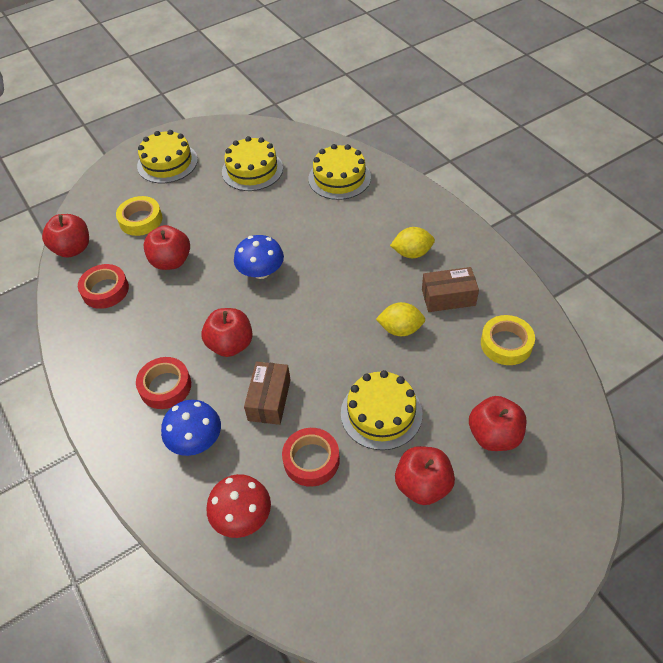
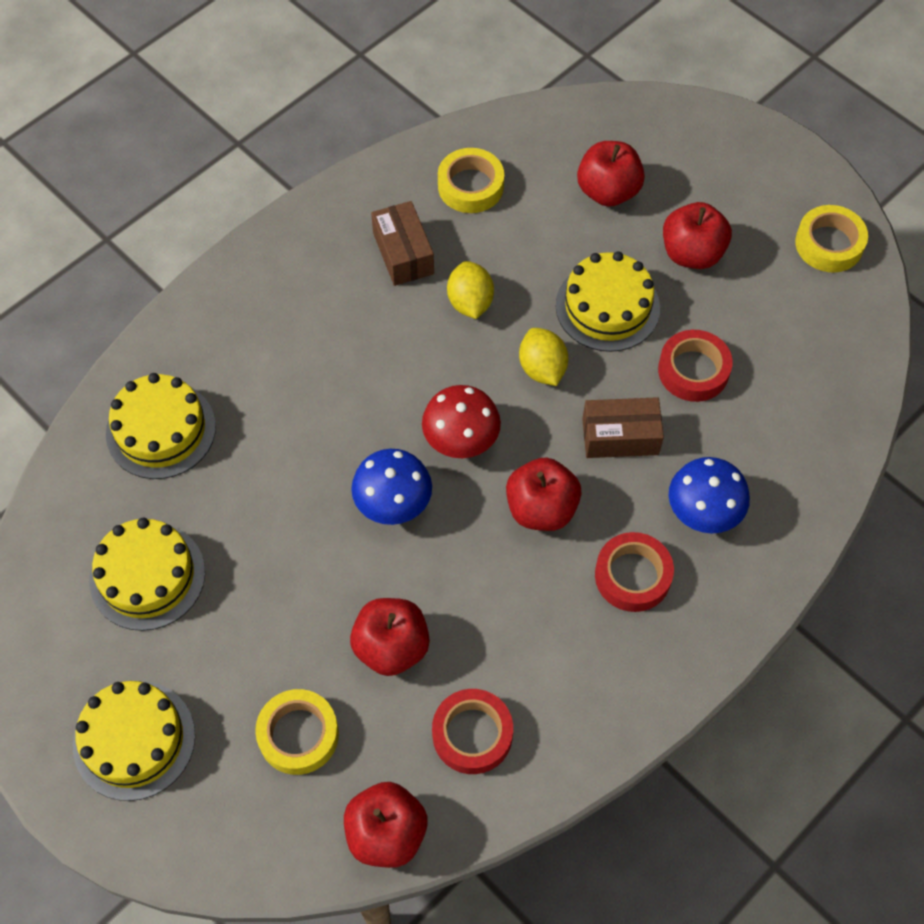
camera: 105 degrees left, 10 degrees up
(242, 516) = (787, 428): red mushroom -> red mushroom (461, 438)
(412, 253) = (324, 305): yellow lemon -> yellow lemon (542, 368)
(417, 607) = (829, 244): none -> yellow tape

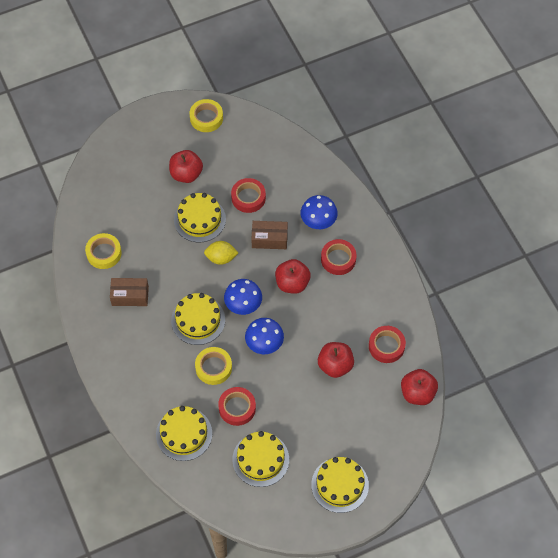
camera: 70 degrees left, 0 degrees up
(240, 500) = (237, 408): none -> red tape
(298, 735) = (362, 415): yellow tape -> yellow tape (213, 368)
(397, 375) = (198, 320): none -> yellow cake
(461, 438) = (243, 304): red mushroom -> blue mushroom
(470, 302) = (171, 276): yellow lemon -> none
(608, 191) = (135, 195): red apple -> none
(620, 436) = (269, 239): brown box -> brown box turned 75 degrees clockwise

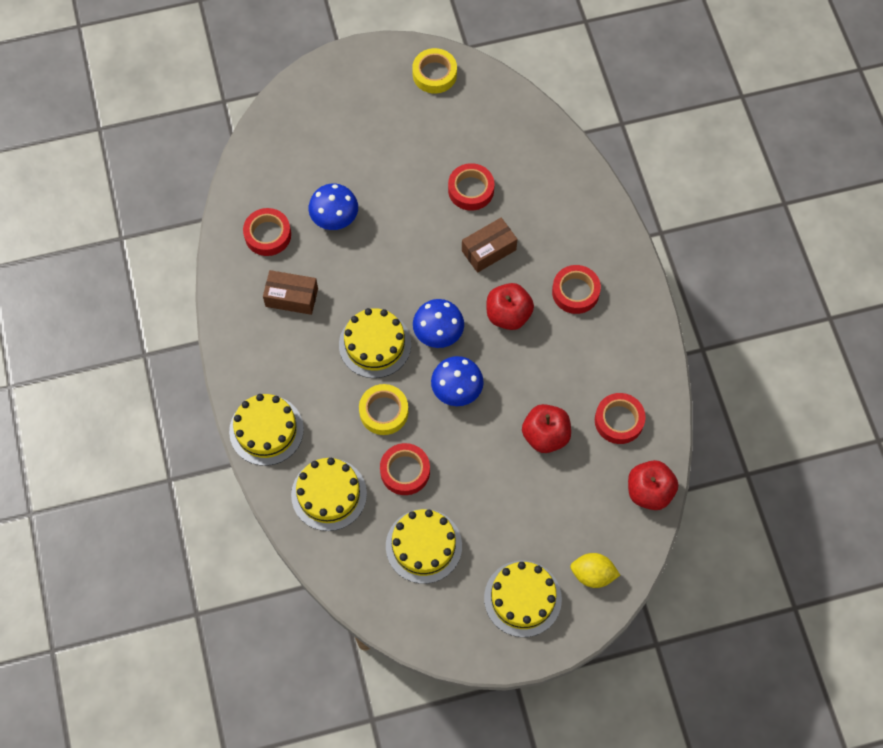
camera: 10 degrees right, 5 degrees up
(104, 253) = (268, 235): yellow tape -> red tape
(186, 174) = (394, 145): red apple -> none
(199, 219) = (401, 209): yellow cake -> yellow cake (266, 430)
(221, 258) = (420, 265): yellow lemon -> yellow lemon (593, 574)
(269, 239) = (489, 250): brown box -> brown box turned 45 degrees counterclockwise
(318, 220) = (558, 235): blue mushroom -> blue mushroom (334, 217)

